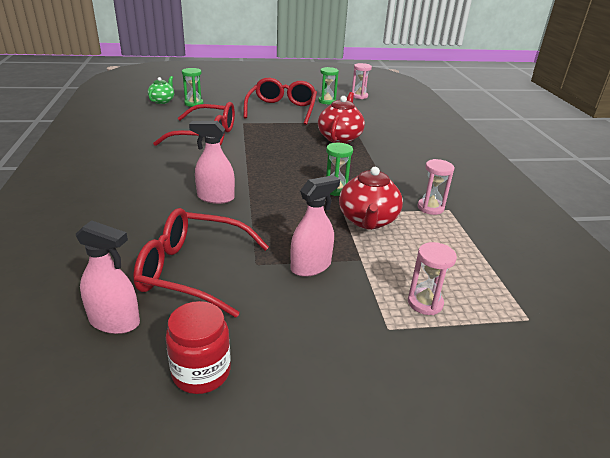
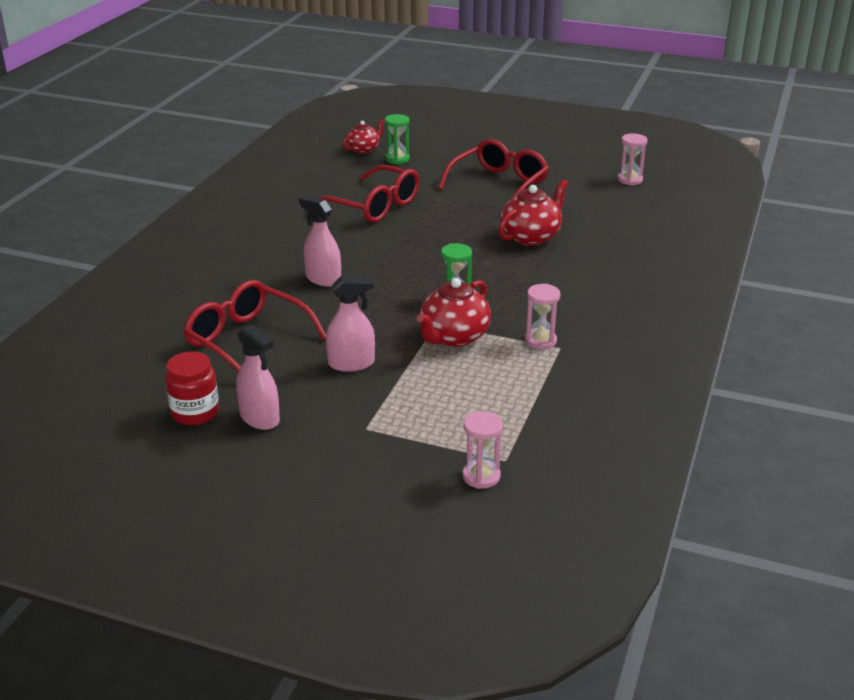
camera: 30 degrees right, 0 degrees up
(114, 321) = (161, 362): pink spray bottle -> pink spray bottle (260, 418)
(162, 101) = (364, 149): green teapot -> red teapot
(327, 101) = (573, 181): green hourglass -> none
(425, 303) = (422, 420): pink hourglass -> pink hourglass (481, 476)

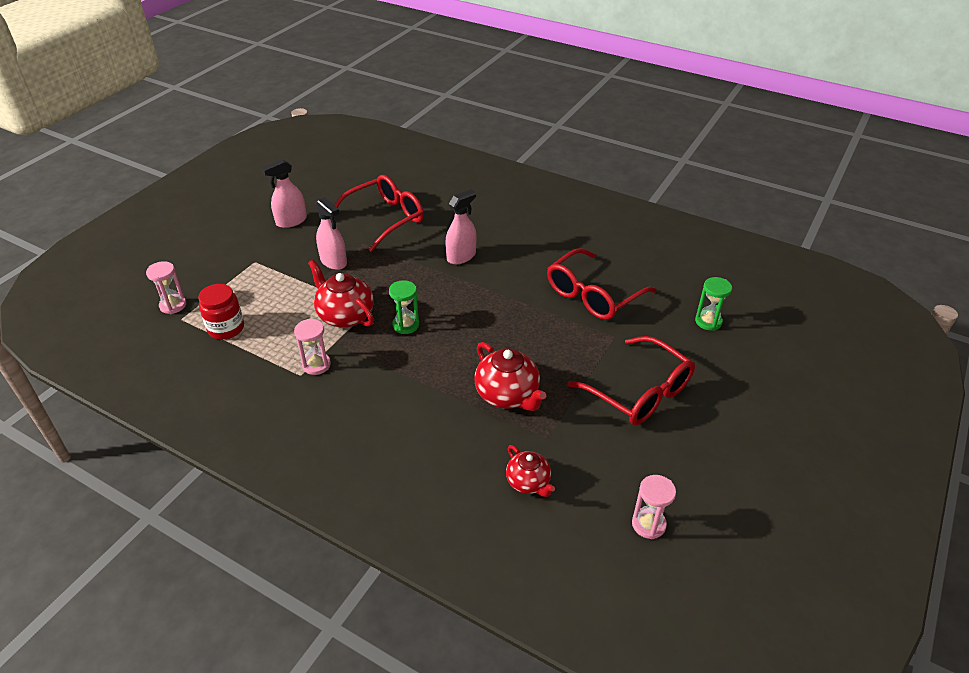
camera: 100 degrees right, 10 degrees up
(195, 412) = (311, 198): red jar -> red jar (226, 328)
(351, 363) = (333, 261): pink spray bottle -> pink spray bottle turned 45 degrees counterclockwise
(364, 149) = (733, 300): red teapot -> red teapot (528, 482)

